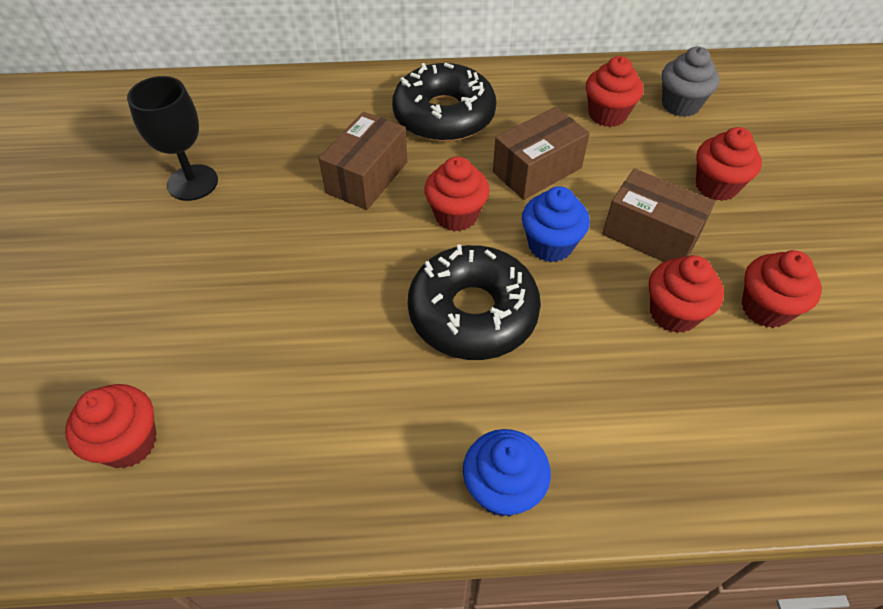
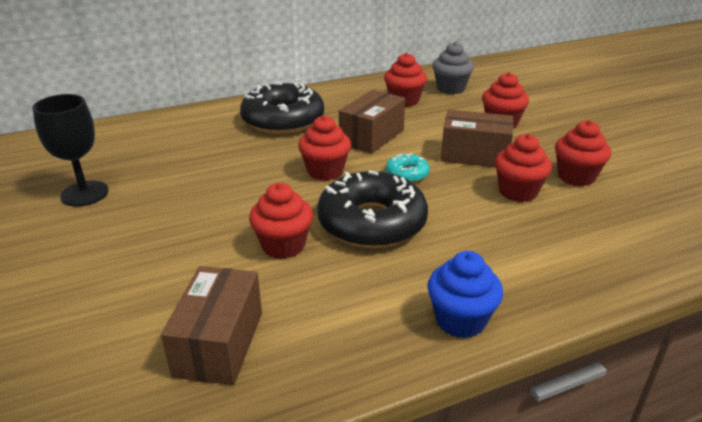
camera: 20 degrees left, 20 degrees down
(129, 443) = (104, 379): red cupcake -> red cupcake (283, 246)
(367, 177) = (240, 163): brown box -> brown box (219, 343)
(550, 245) = (407, 174): blue cupcake -> turquoise donut

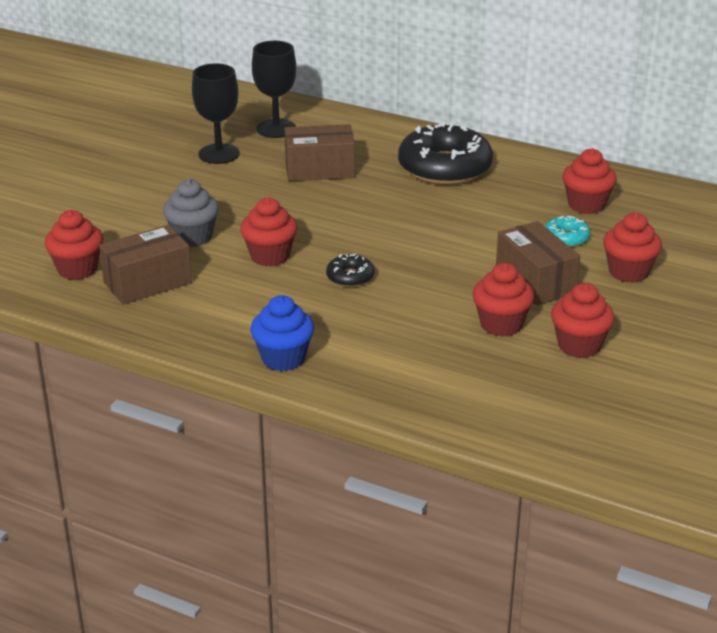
camera: 50 degrees right, 0 degrees up
(104, 152) = (276, 129): none -> black goblet
(325, 171) = (392, 226): red cupcake -> red cupcake (77, 269)
(372, 136) = (485, 220): brown box -> brown box (319, 170)
(372, 222) = (350, 277): black donut -> black donut, size x0.45
(407, 174) = (447, 262): turquoise donut -> turquoise donut (566, 238)
(450, 88) = (662, 217): grey cupcake -> grey cupcake (193, 237)

